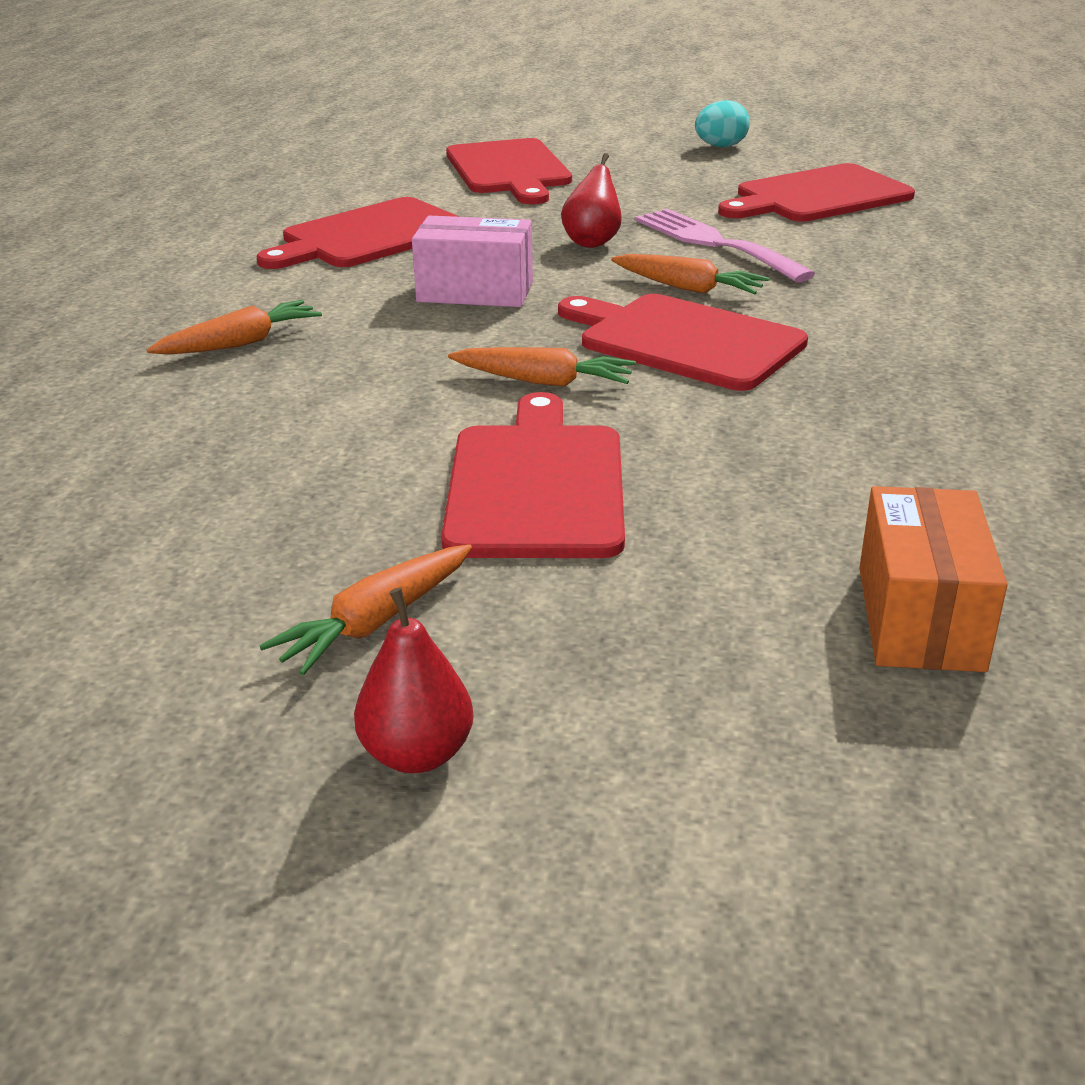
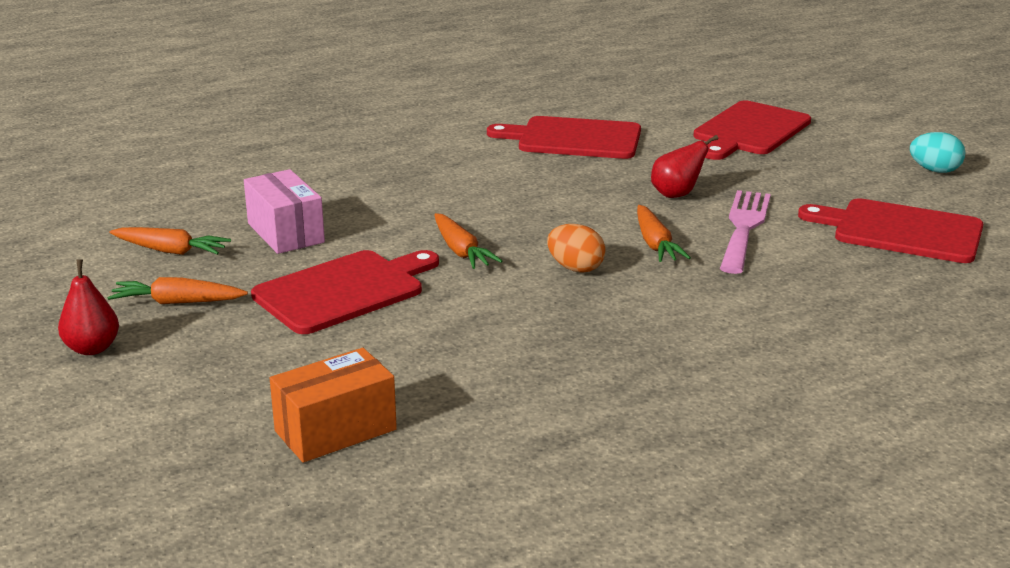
camera: 50 degrees right, 5 degrees down
(240, 343) = (391, 167): orange carrot -> orange carrot (170, 251)
(475, 292) = (546, 192): pink box -> pink box (285, 233)
(684, 341) = (575, 268): red cutting board -> orange egg

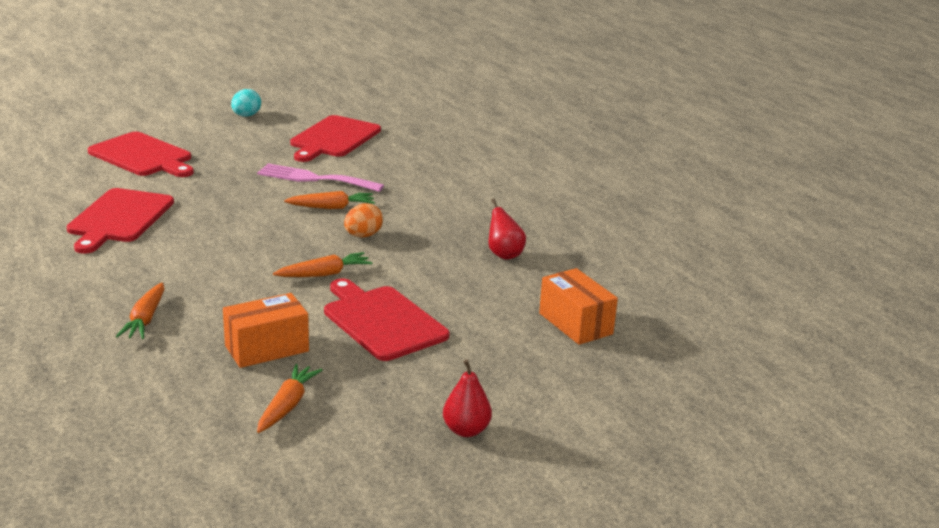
camera: 90 degrees left, 0 degrees up
(177, 302) = (390, 395): orange carrot -> orange carrot (145, 319)
(285, 233) = (267, 348): pink box -> orange box
(676, 194) = (251, 192): red pear -> red pear (504, 254)

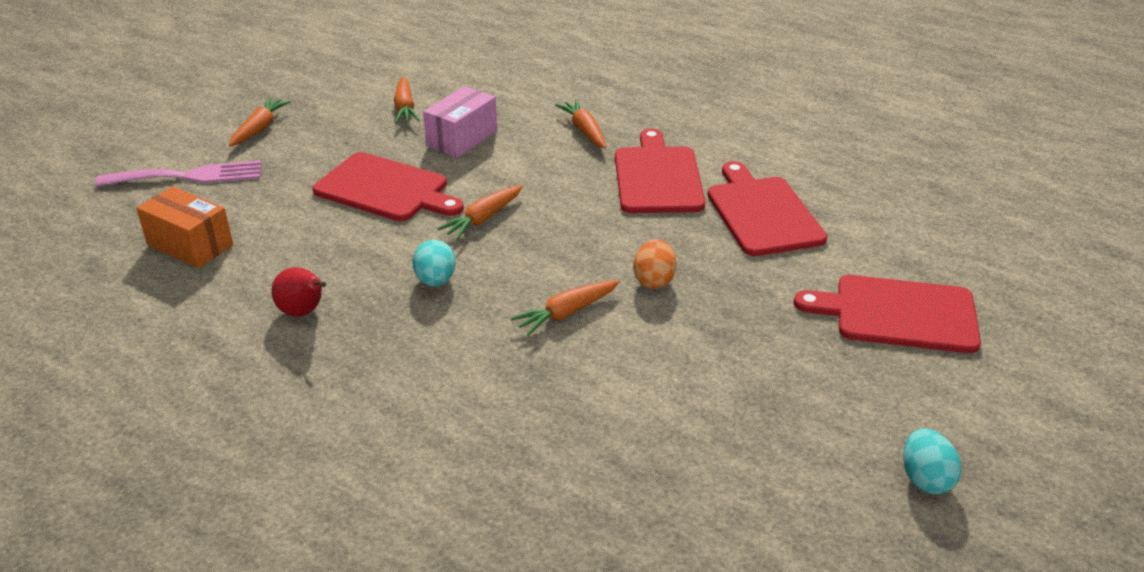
camera: 155 degrees right, 10 degrees up
(267, 348) = (462, 138): orange box -> pink box
(314, 179) = (643, 359): pink fork -> pink fork (189, 176)
(333, 138) = (722, 474): red cutting board -> red cutting board (658, 177)
(363, 236) = (489, 281): orange egg -> orange egg (654, 280)
(399, 246) = (435, 281): none -> turquoise egg
(466, 430) = (259, 128): red pear -> orange carrot

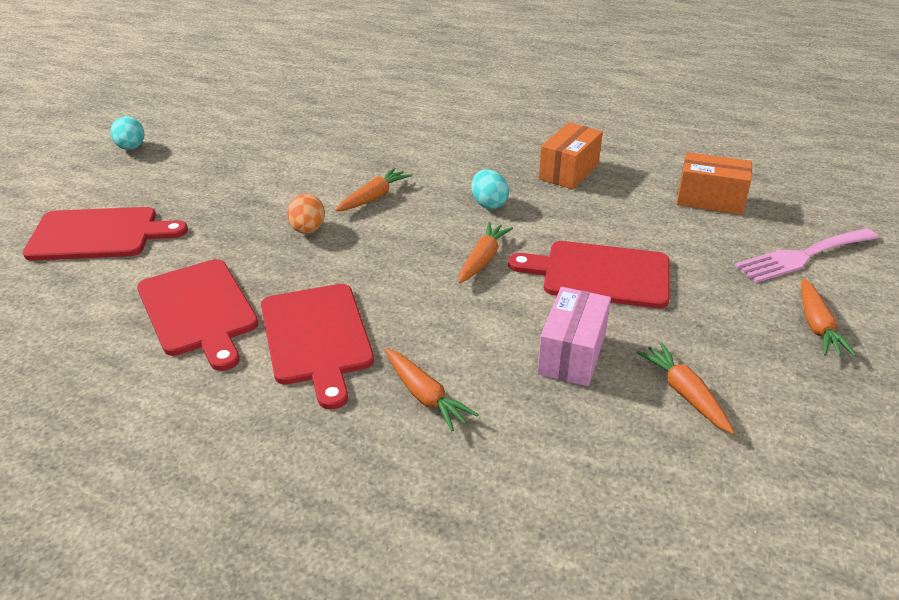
camera: 165 degrees right, 0 degrees up
(303, 312) = (568, 171): red pear -> orange box

